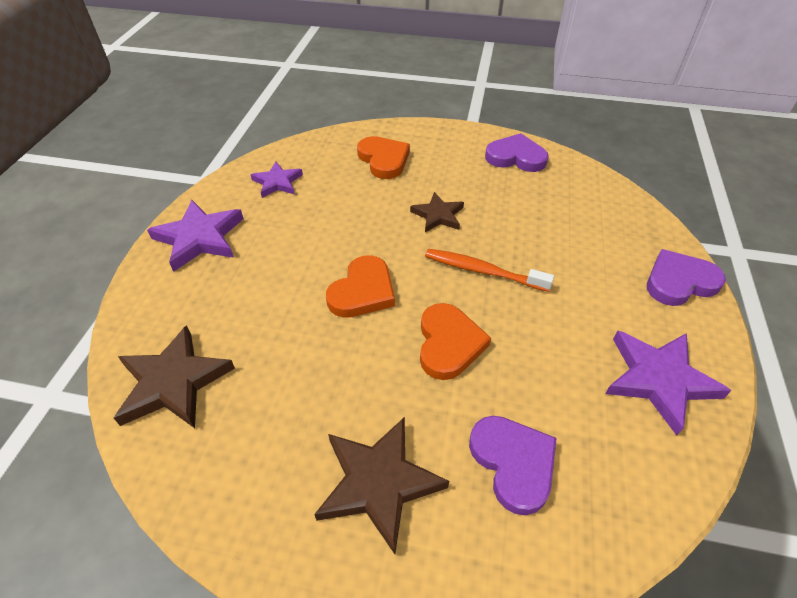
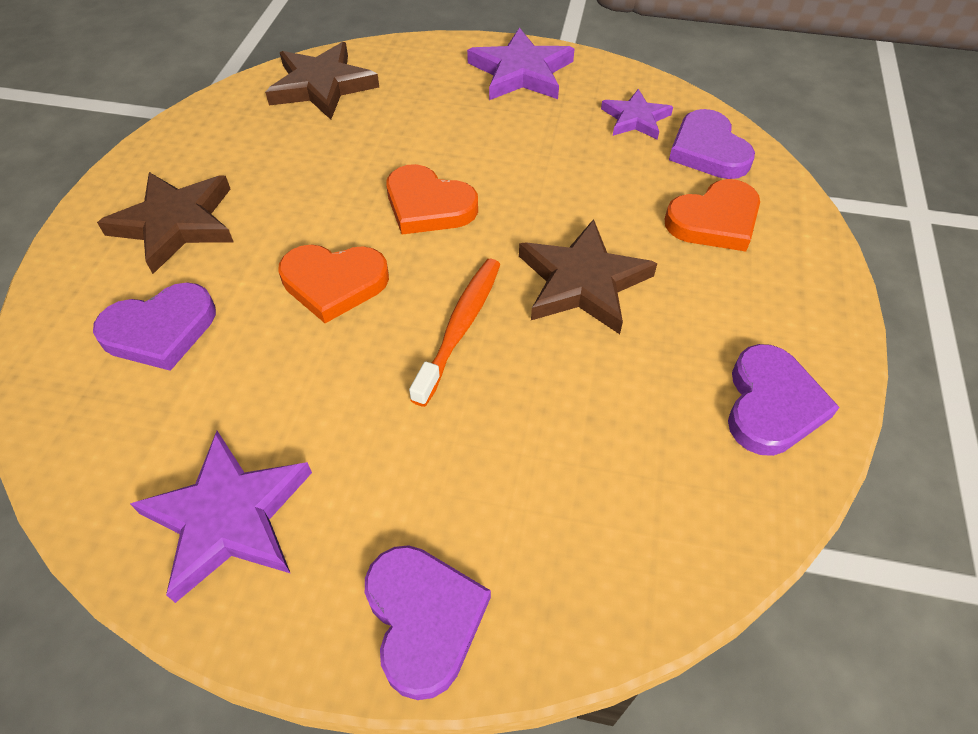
camera: 90 degrees right, 5 degrees up
(318, 155) = (708, 150): none -> purple heart
(438, 215) = (582, 282): brown star -> brown star, size x1.61

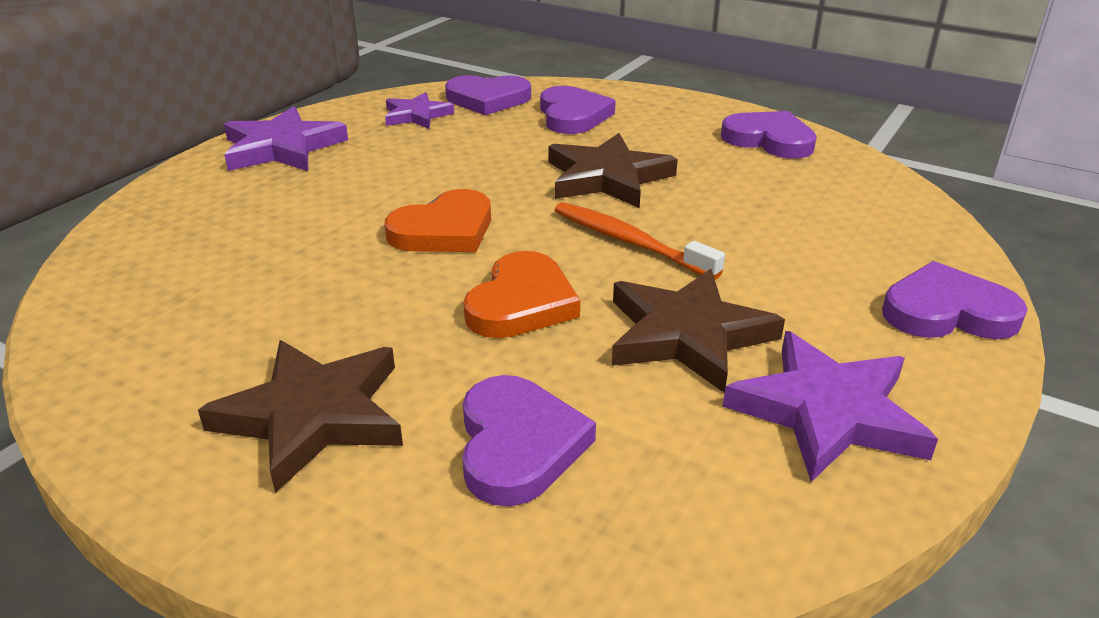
camera: 70 degrees left, 20 degrees down
(322, 86) = (145, 264): brown star -> brown star (687, 335)
(714, 220) = (573, 115): orange heart -> purple heart

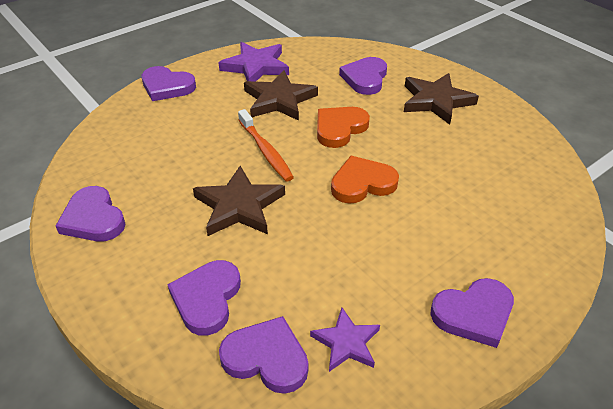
camera: 160 degrees left, 10 degrees up
(282, 148) = (473, 314): purple star -> purple heart

